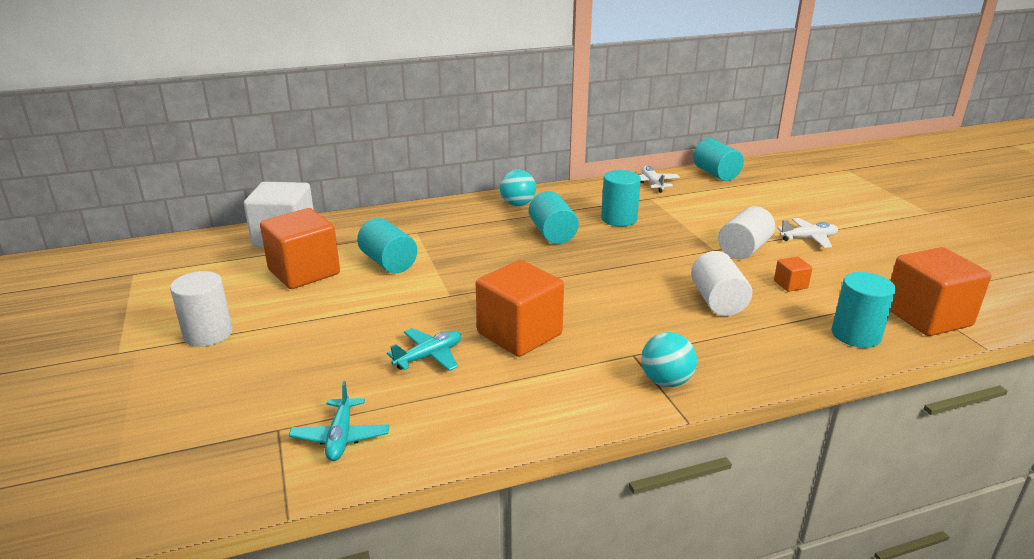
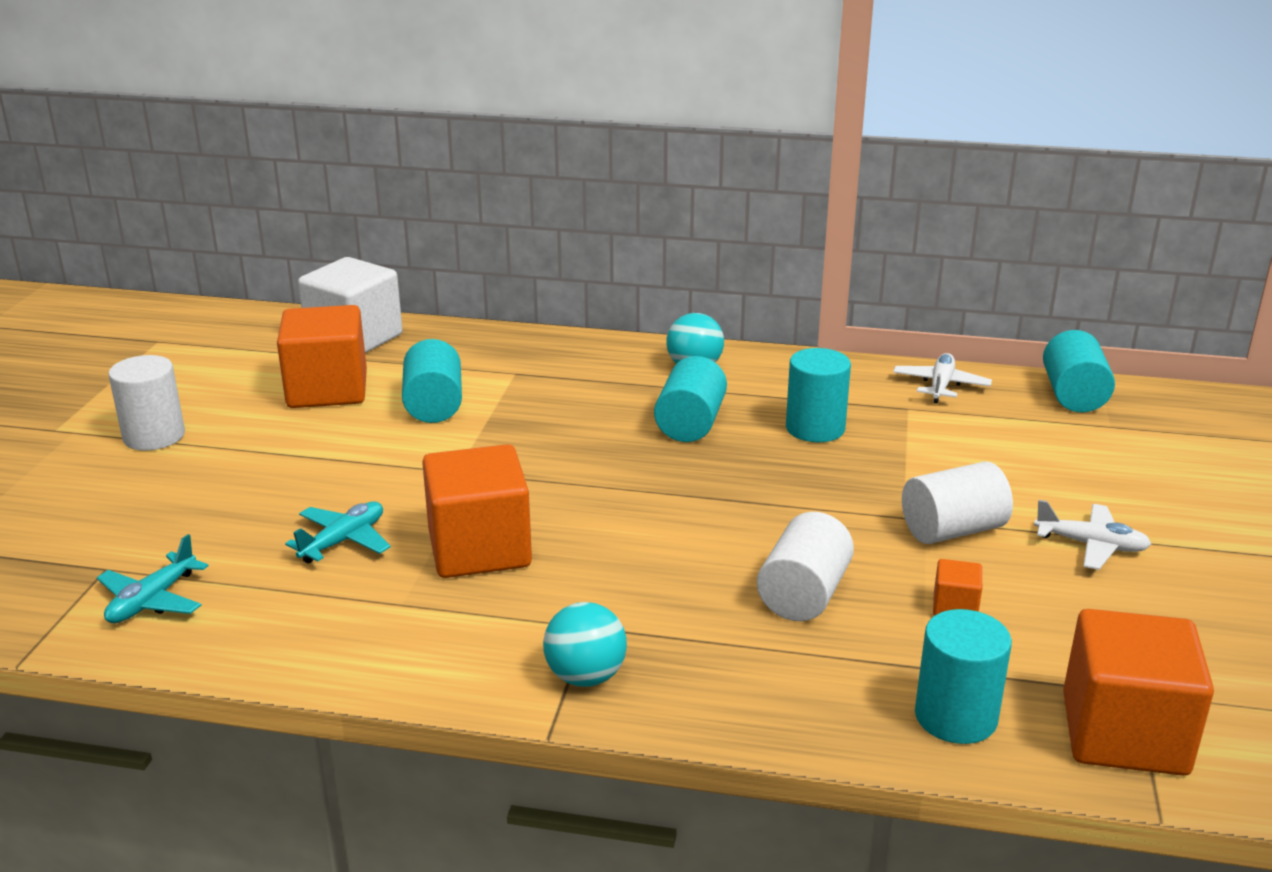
camera: 30 degrees right, 0 degrees up
(429, 356) = (343, 541): turquoise plane -> turquoise plane turned 45 degrees counterclockwise

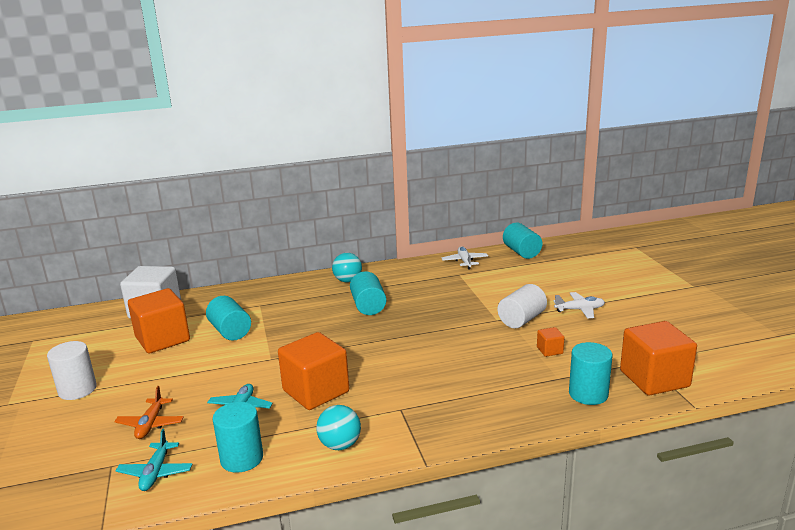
camera: 25 degrees left, 5 degrees down
(204, 522) = (150, 424): none -> orange plane
(585, 676) = (419, 431): turquoise ball -> turquoise ball (340, 445)
(803, 595) = (484, 365): white cylinder -> none
(815, 428) = (427, 293): turquoise cylinder -> turquoise cylinder (242, 458)

